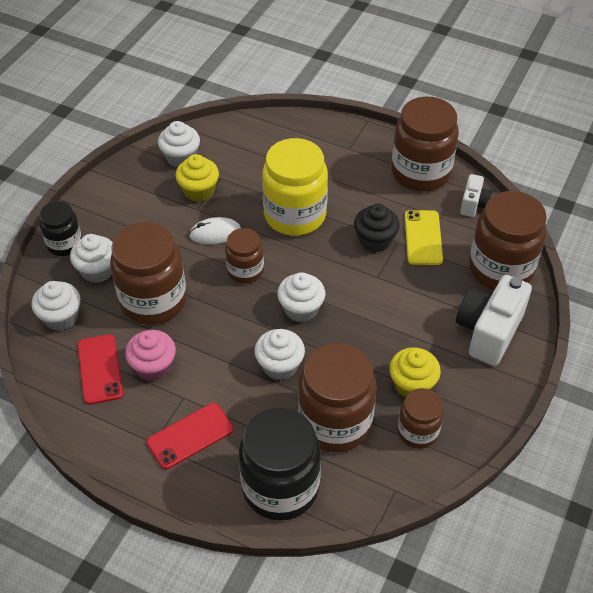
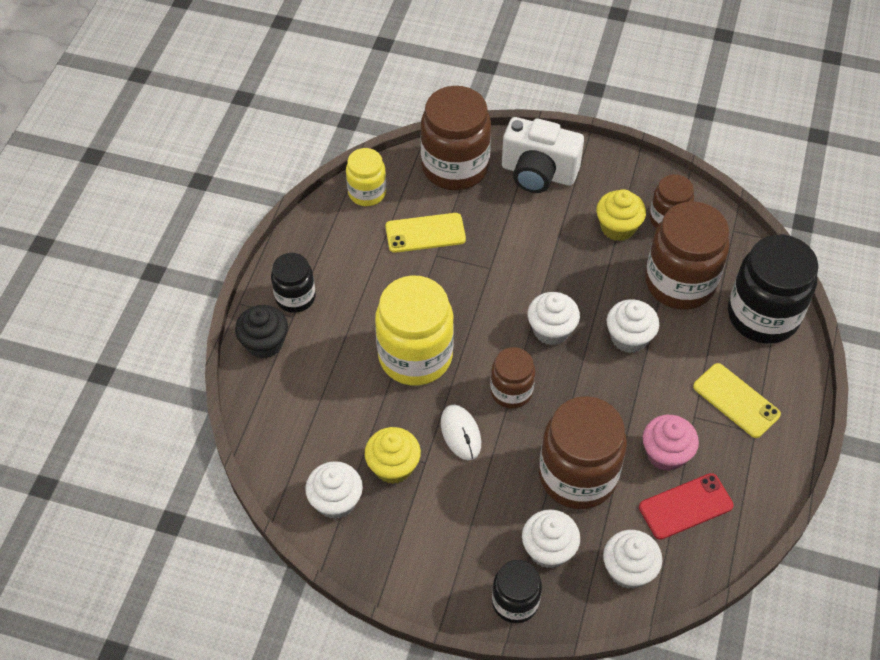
camera: 100 degrees left, 5 degrees up
(190, 436) = (736, 400): red phone -> yellow phone
(367, 151) = (295, 297): none -> black jar
(375, 240) = (438, 275): black cupcake -> black cupcake (264, 343)
(420, 172) = (324, 243): brown jar -> none
(473, 204) = (367, 193): white camera -> yellow jar

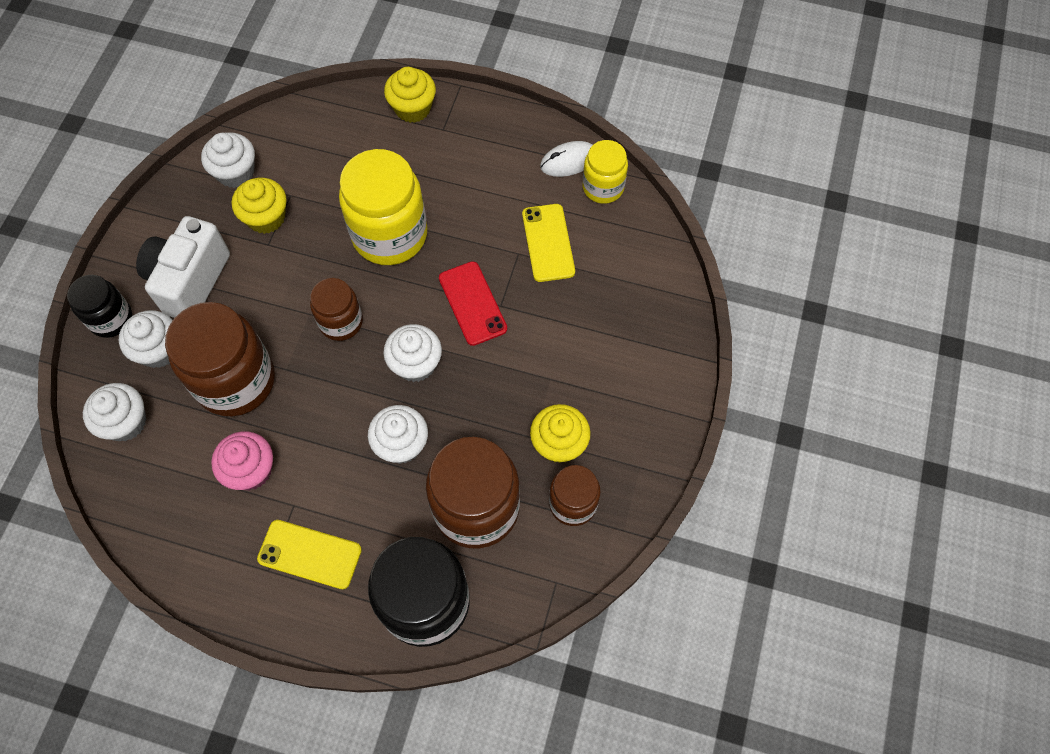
camera: 90 degrees right, 10 degrees up
(264, 343) = (413, 108): black cupcake -> yellow cupcake
(295, 297) = (466, 130): black jar -> none
(455, 167) = (644, 272): brown jar -> none
(460, 433) = (296, 275): white mouse -> white mouse (569, 161)
(538, 173) = (639, 359): white camera -> white camera (190, 281)
(685, 506) = (186, 484): red phone -> red phone (472, 303)
(736, 400) = (310, 554): yellow phone -> yellow phone turned 60 degrees clockwise

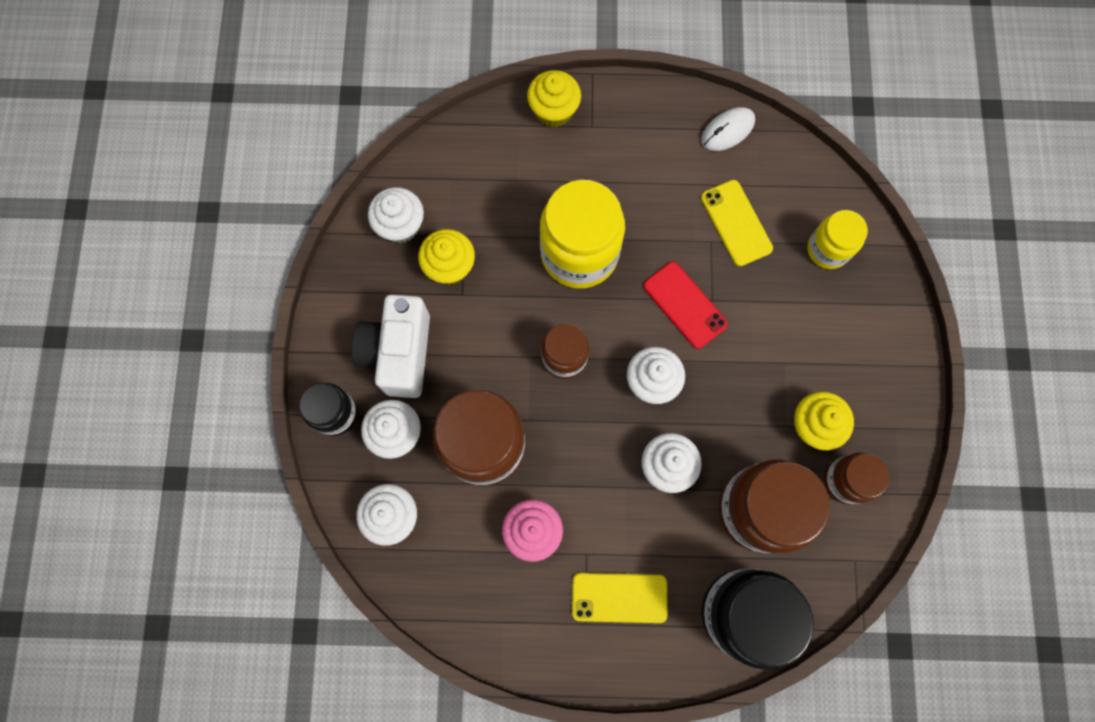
camera: 15 degrees left, 10 degrees up
(603, 187) = (769, 150): yellow jar -> yellow jar (827, 249)

